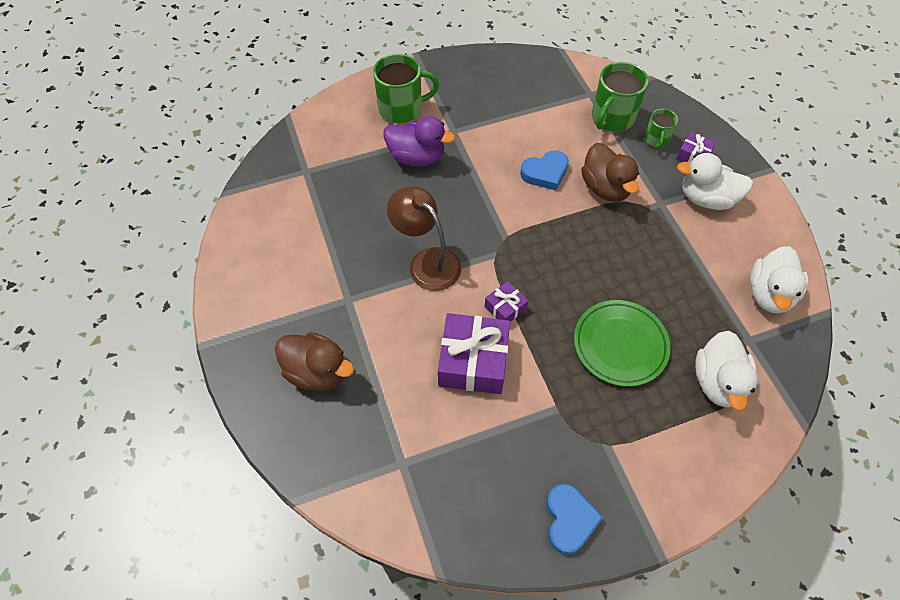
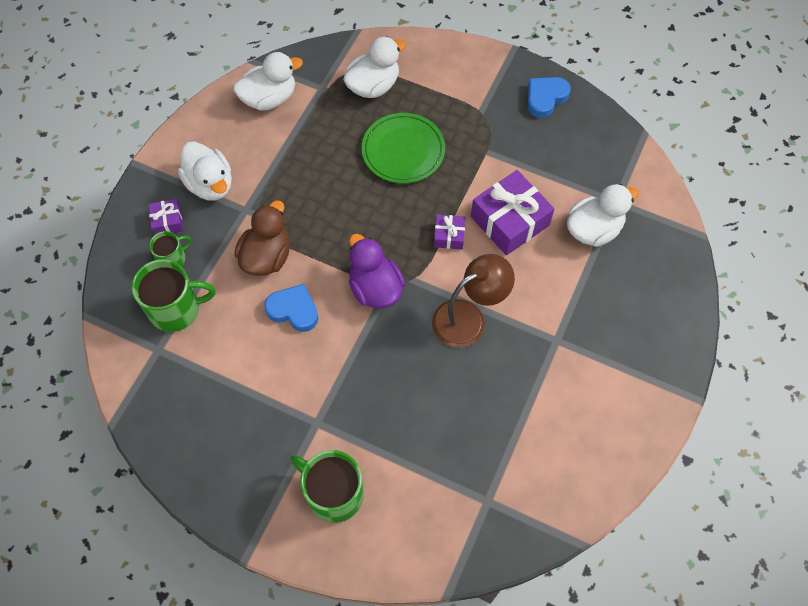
camera: 135 degrees left, 5 degrees up
(318, 372) = (624, 303): brown duck -> none
(398, 416) = (593, 229): none -> white duck
(417, 157) = (377, 423): purple duck -> purple duck (375, 288)
(427, 262) = (468, 318): brown lamp -> brown lamp turned 120 degrees counterclockwise

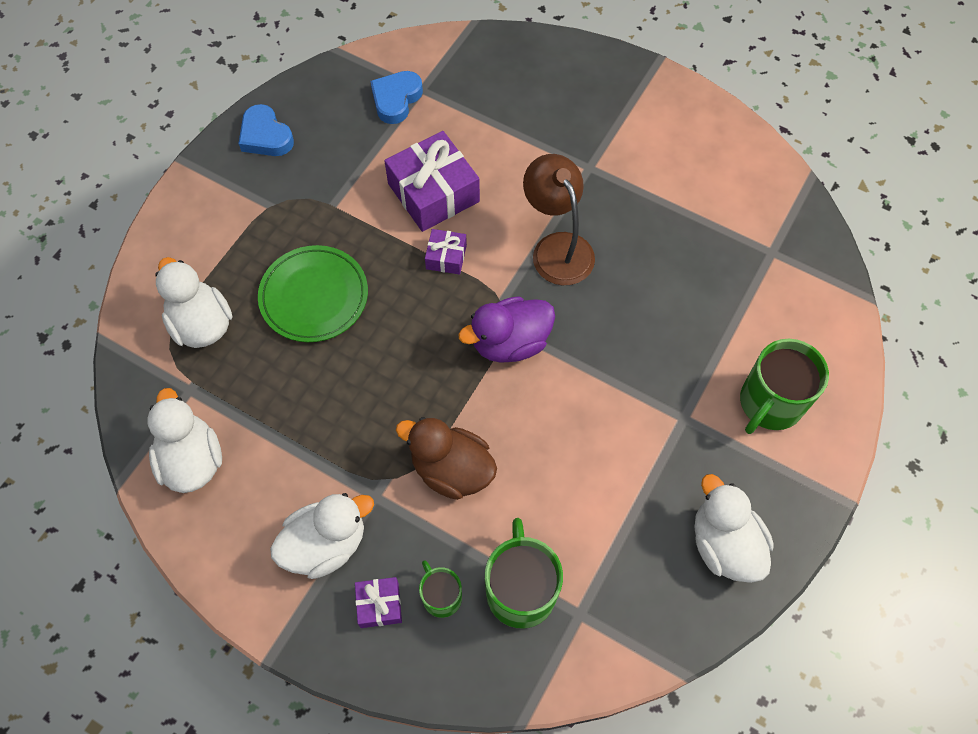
camera: 85 degrees left, 0 degrees up
(293, 310) = (533, 438): blue heart -> blue heart (396, 99)
(593, 229) = (455, 114): white duck -> white duck (724, 544)

